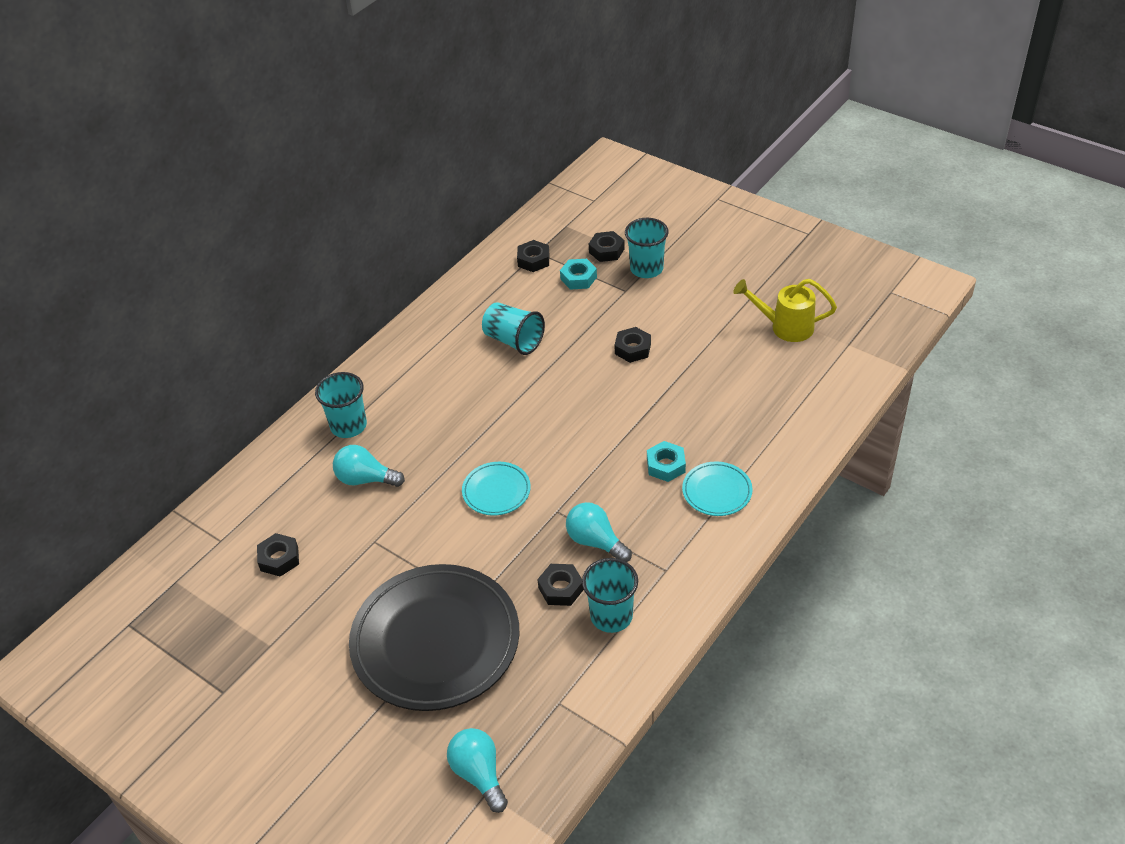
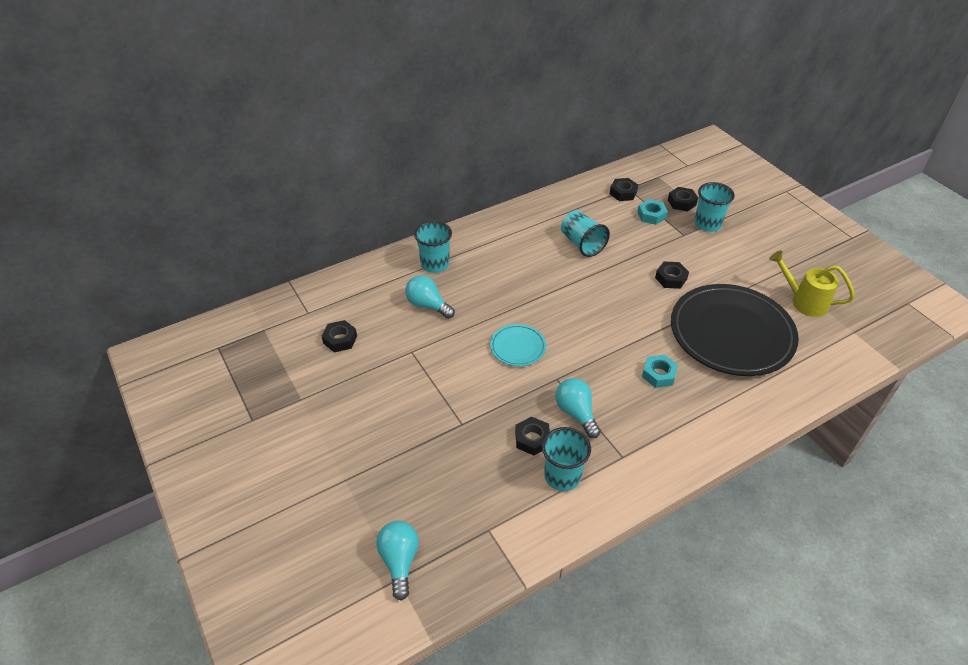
camera: 20 degrees right, 0 degrees up
(436, 641) = (418, 443): black plate -> black plate (731, 334)
(717, 491) = (692, 410): turquoise plate -> none

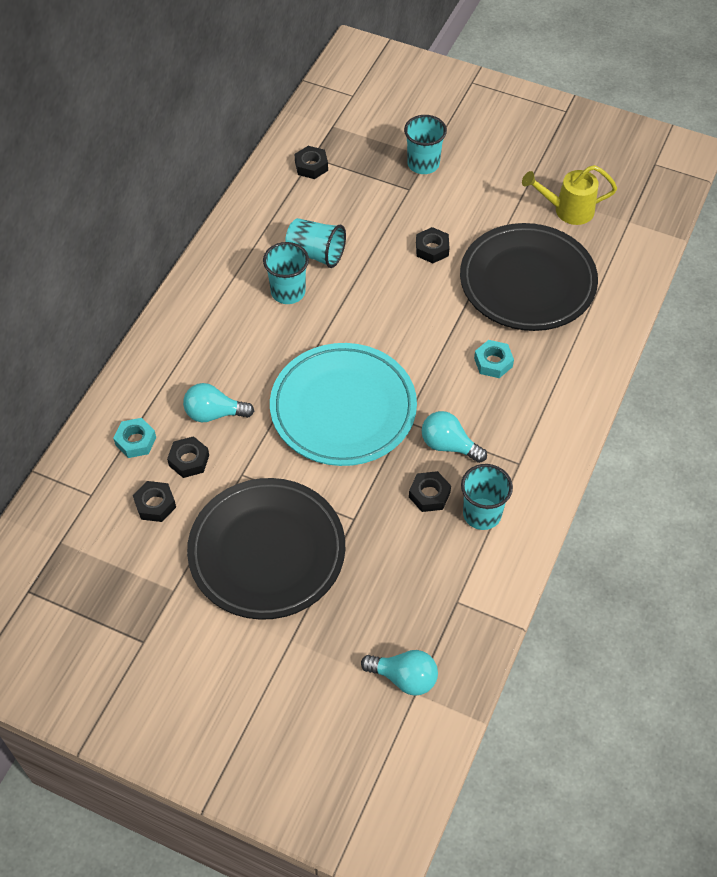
camera: 35 degrees left, 10 degrees up
(382, 410) = (267, 552): none -> black plate
(399, 561) = (404, 678): turquoise light bulb -> turquoise light bulb turned 150 degrees clockwise
(435, 264) = (180, 361): turquoise cup -> turquoise cup (288, 292)
(518, 347) = (343, 409): turquoise plate -> turquoise plate, size x2.24
(651, 215) = (360, 181): turquoise nut -> turquoise nut (135, 441)
(681, 202) = (379, 149): black nut -> black nut (189, 460)

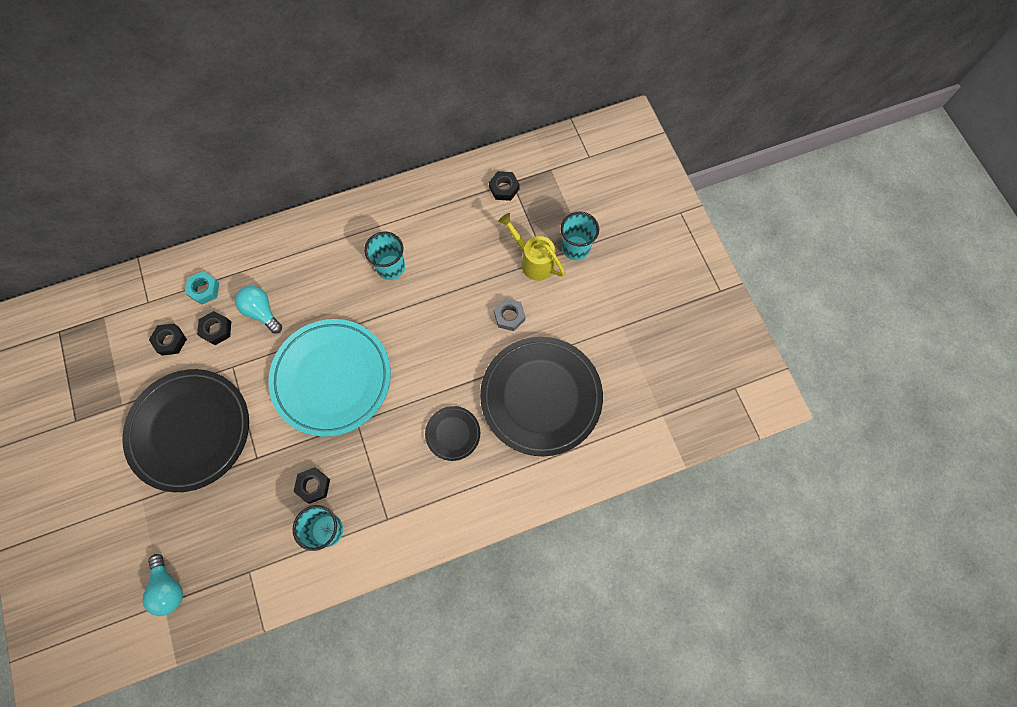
camera: 45 degrees right, 15 degrees up
(316, 253) = (436, 255): turquoise cup -> none
(432, 249) = (509, 316): black nut -> grey nut
(448, 445) = (361, 464): turquoise light bulb -> none
(493, 362) = (453, 434): turquoise nut -> black plate
(567, 210) = (630, 368): yellow watering can -> yellow watering can (533, 261)

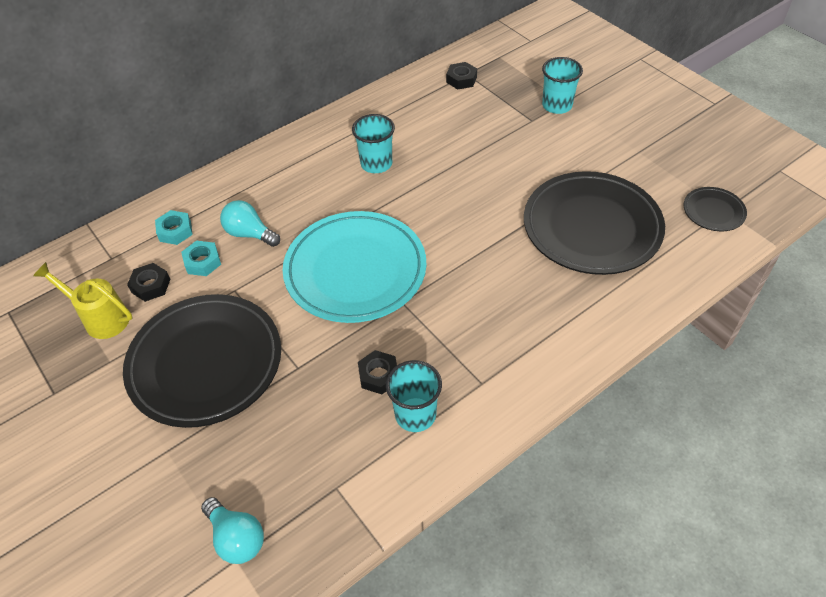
camera: 15 degrees left, 20 degrees down
(216, 329) = (202, 262): black nut -> turquoise nut
(453, 434) = (515, 283): black plate -> black plate (713, 212)
(509, 316) = (521, 172): grey nut -> none
(533, 261) = (521, 124): yellow watering can -> yellow watering can (101, 318)

